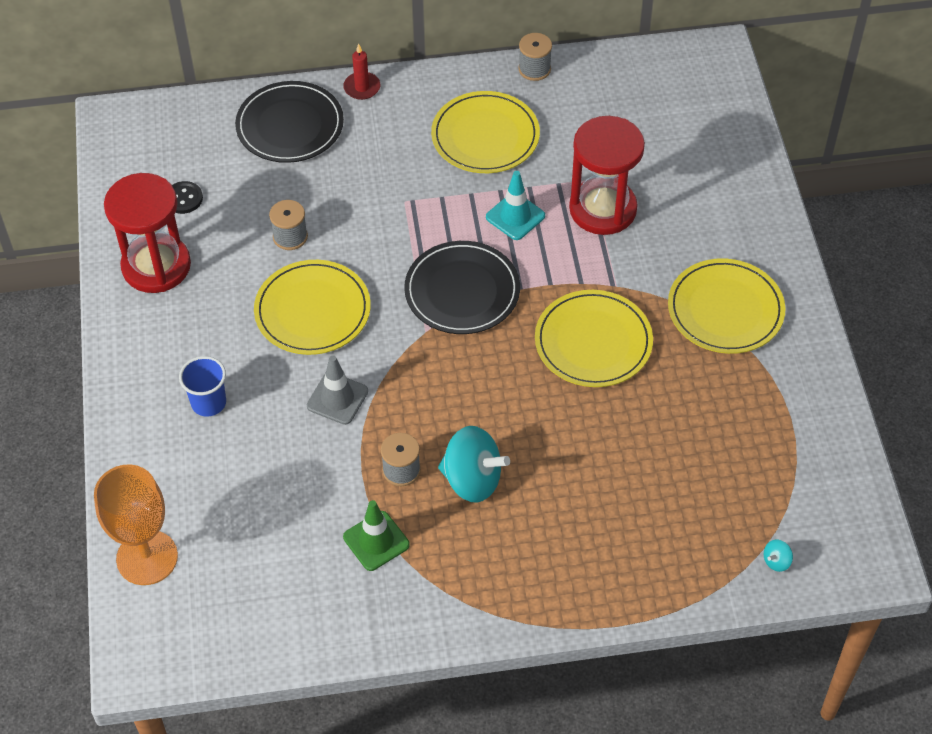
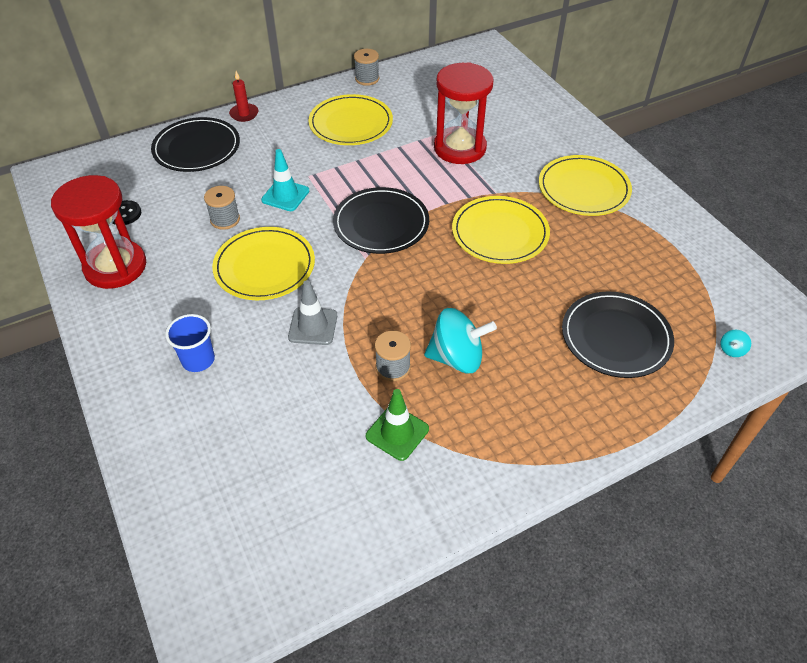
camera: 20 degrees left, 5 degrees down
(147, 557) = (182, 515): orange goblet -> none
(515, 216) = (398, 167): turquoise traffic cone -> turquoise traffic cone (285, 195)
(656, 508) = (616, 337): none -> black plate

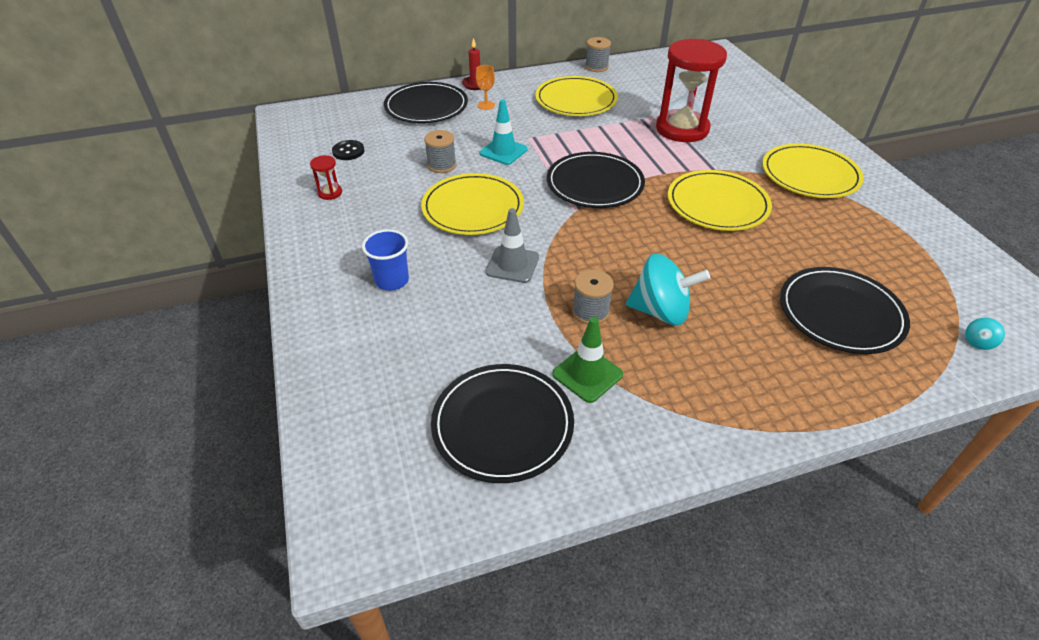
camera: 10 degrees right, 5 degrees down
(115, 267) = (330, 193): red hourglass -> red hourglass, size x0.40
(259, 140) = (486, 105): none -> orange goblet
(327, 494) = (502, 424): none -> black plate

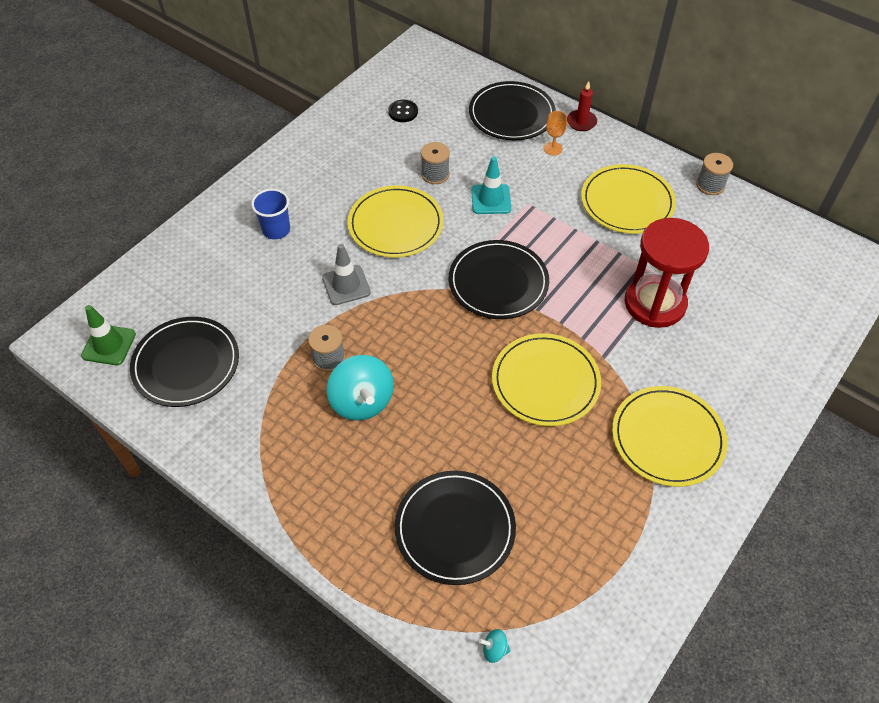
camera: 55 degrees right, 10 degrees up
(330, 193) = (343, 136): red hourglass -> none
(587, 374) = (262, 387): green traffic cone -> green traffic cone (109, 345)

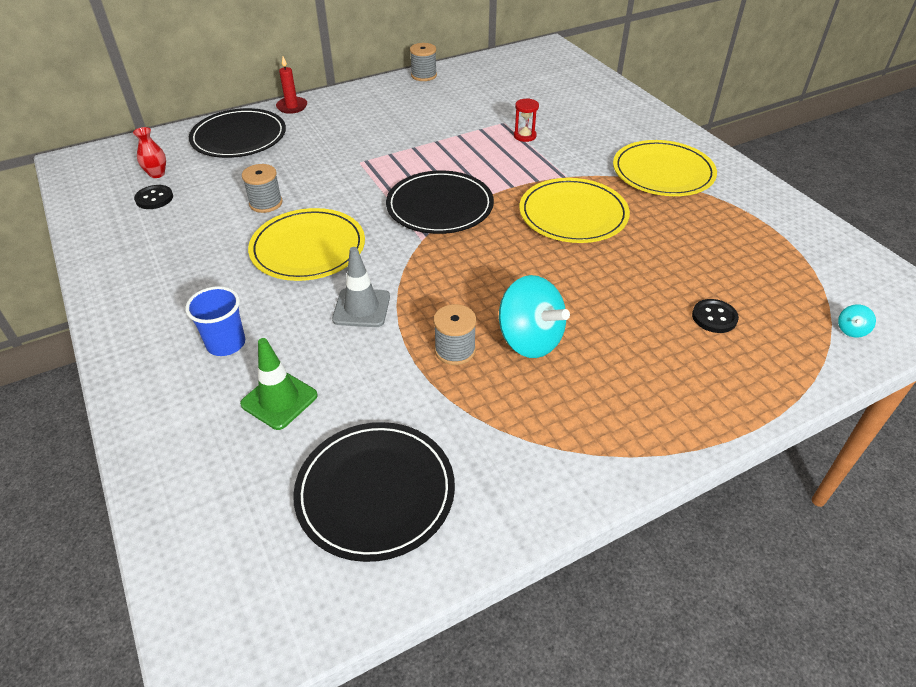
camera: 65 degrees left, 10 degrees down
(109, 345) = (276, 584): green traffic cone -> green traffic cone (279, 400)
(362, 401) = (530, 340): turquoise spinning top -> turquoise spinning top turned 45 degrees clockwise
(432, 97) = (157, 174): none -> red vase
(455, 528) = (714, 317): black plate -> black button
(491, 199) = (334, 180): turquoise traffic cone -> none
(553, 148) = (307, 129): orange goblet -> none
(627, 202) = (406, 114): yellow plate -> none
(655, 303) = (524, 136): red hourglass -> red hourglass, size x0.40

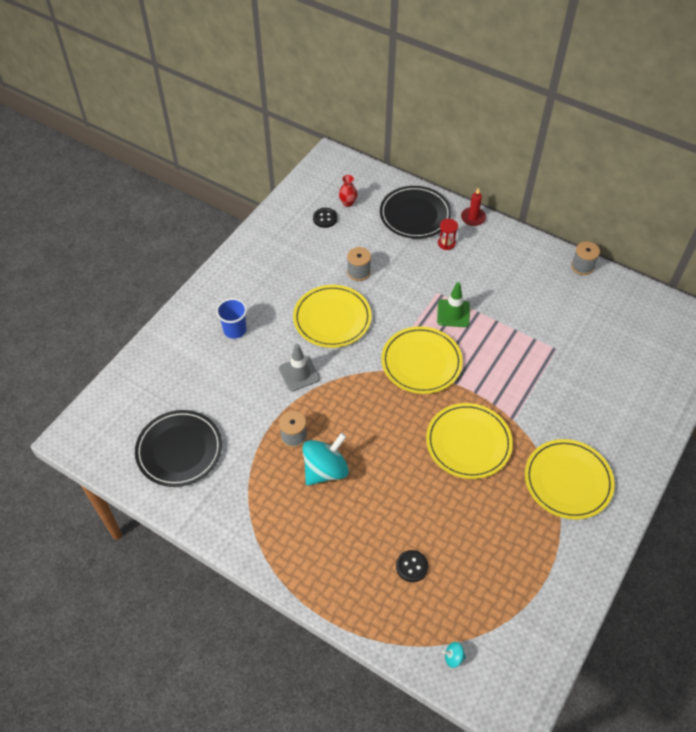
camera: 60 degrees right, 10 degrees up
(279, 400) = (212, 376): green traffic cone -> green traffic cone (453, 313)
(440, 206) = (421, 362): black plate -> yellow plate
(524, 136) = (547, 370): red hourglass -> red hourglass (446, 243)
(530, 340) = (325, 470): turquoise spinning top -> turquoise spinning top turned 150 degrees counterclockwise

